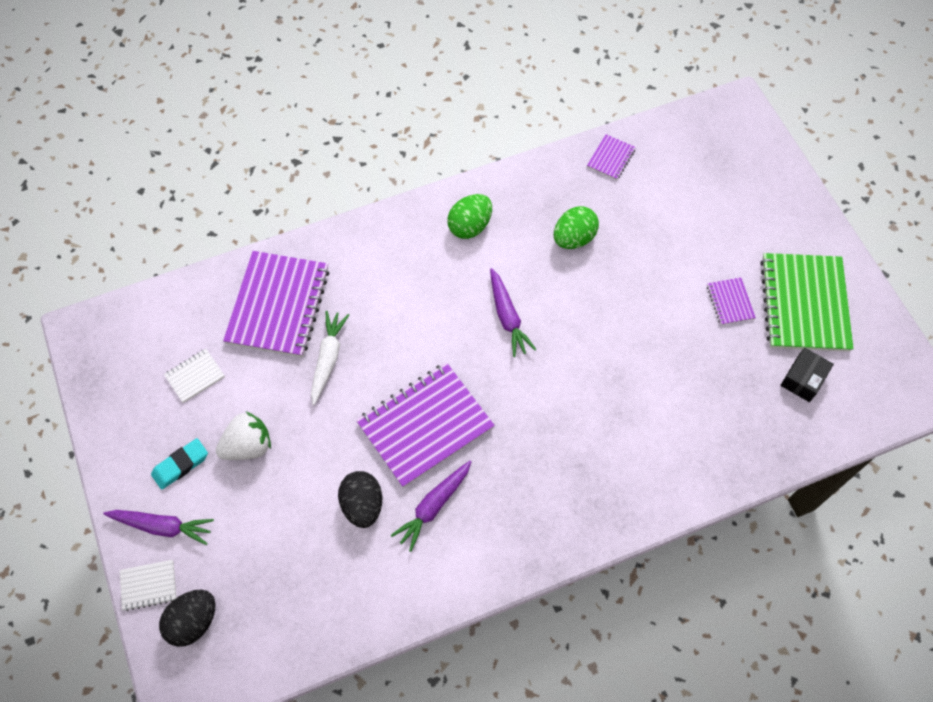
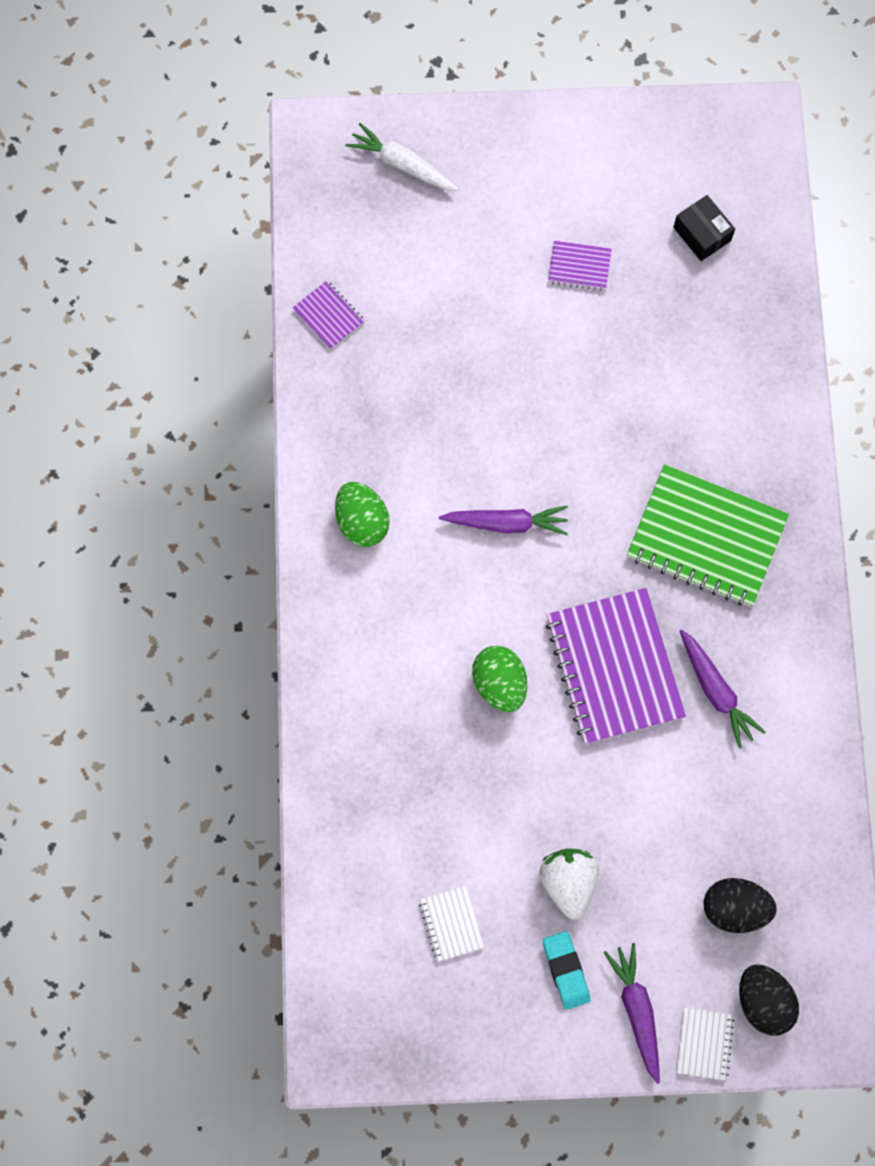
camera: 70 degrees left, 10 degrees up
(162, 526) = (637, 1011): purple carrot -> purple carrot turned 45 degrees counterclockwise
(278, 305) = (388, 793): purple notebook -> none
(328, 359) = (486, 754): white carrot -> white carrot (402, 165)
(362, 505) = (687, 770): black egg -> black egg (734, 908)
(573, 238) = (427, 405): green egg -> green egg (499, 684)
(804, 304) = (611, 189): green notebook -> green notebook (706, 537)

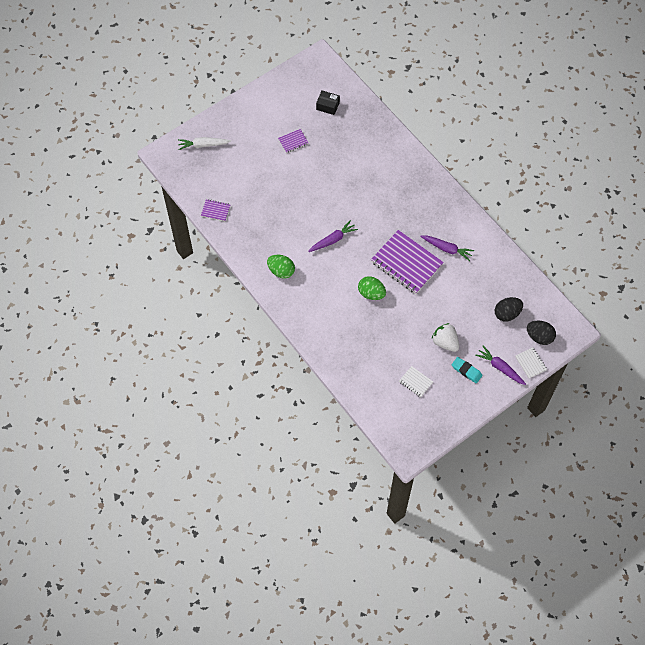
camera: 35 degrees left, 10 degrees down
(706, 537) = (405, 202): green notebook -> none

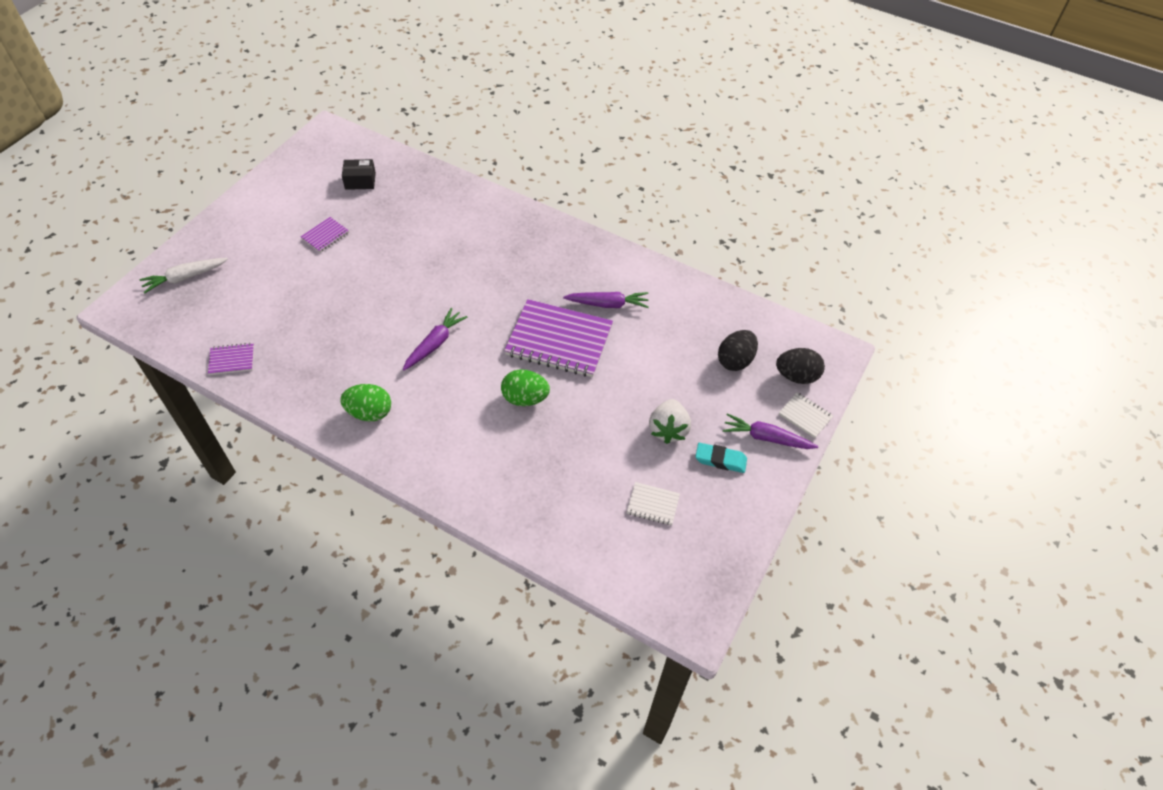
camera: 25 degrees left, 10 degrees down
(445, 342) = (668, 429): white strawberry -> white strawberry turned 105 degrees counterclockwise

